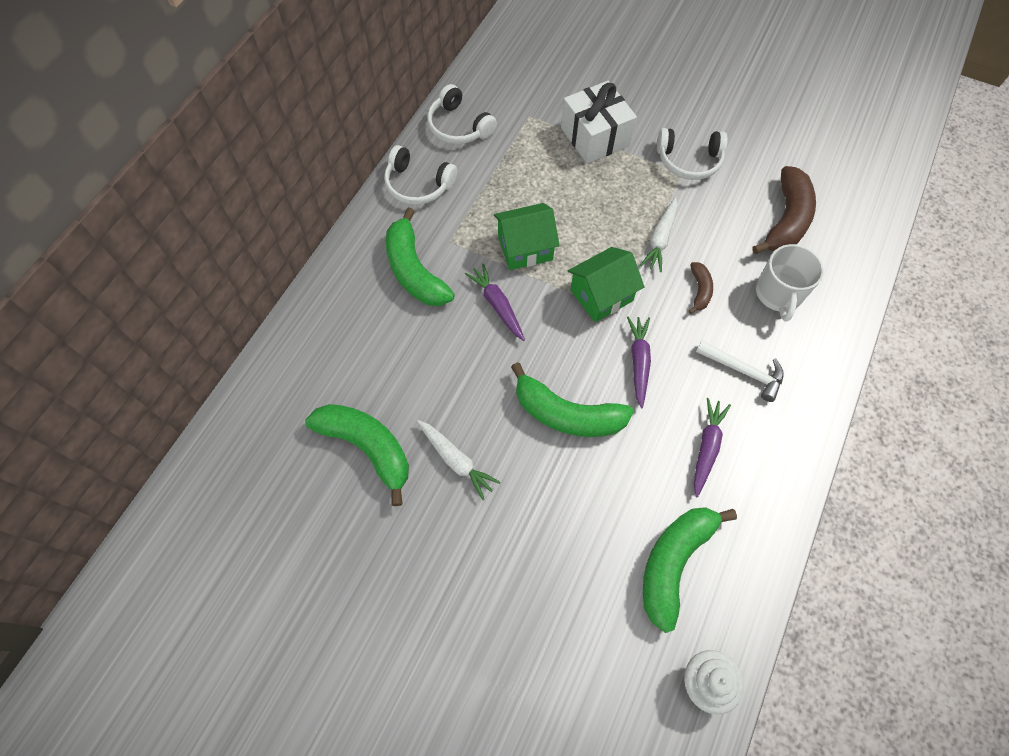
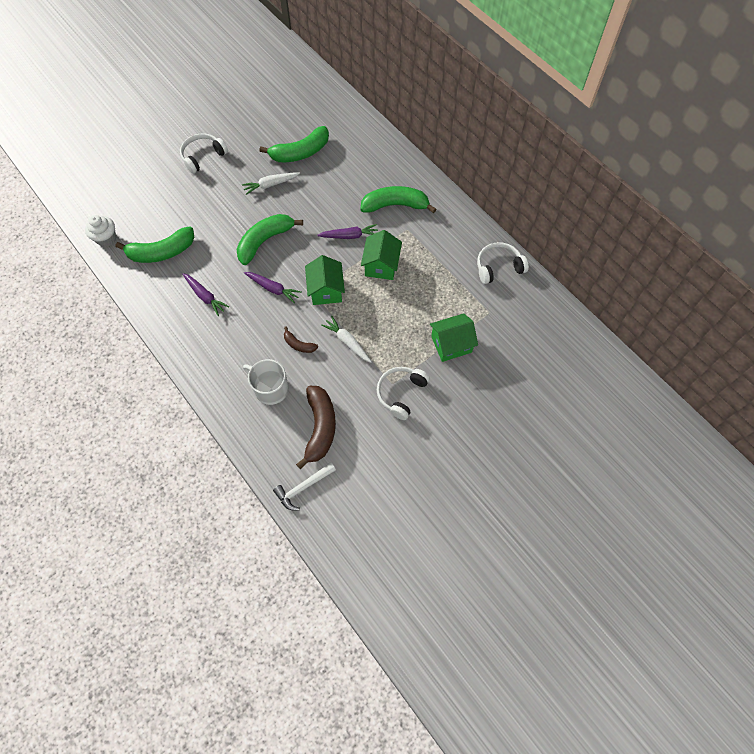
camera: 115 degrees right, 0 degrees up
(418, 185) = (459, 228): white headphones -> white headphones (203, 156)
(595, 136) = (451, 344): white gift -> green house
(673, 563) = (161, 252): green banana -> green banana turned 105 degrees clockwise
(743, 371) = (234, 339): white hammer -> white hammer (303, 487)
(786, 220) = (320, 428): brown banana -> brown banana turned 135 degrees counterclockwise

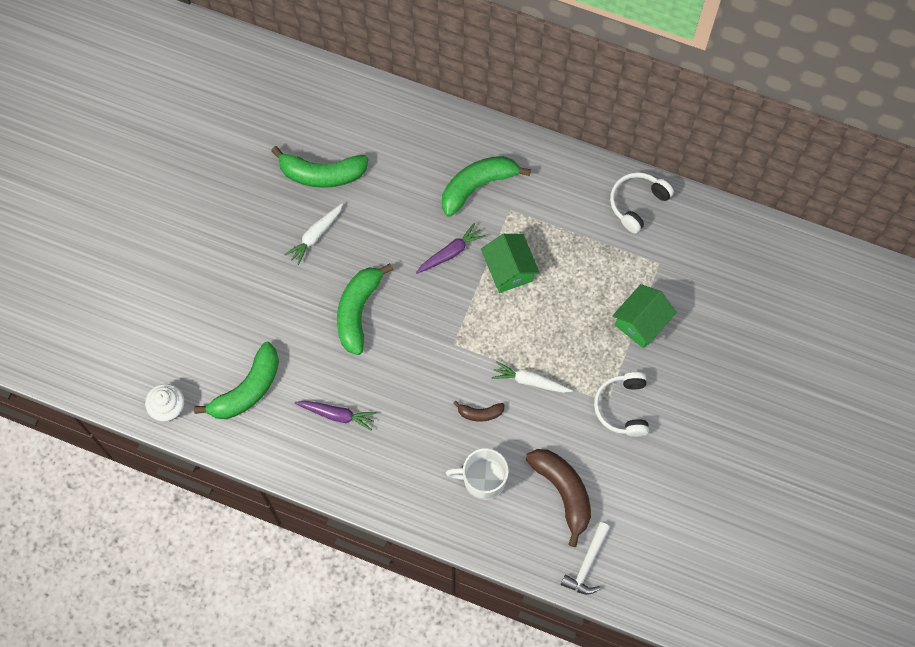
camera: 30 degrees left, 5 degrees up
(203, 156) = (207, 241): white headphones -> none
(273, 289) = (407, 364): purple carrot -> none
(300, 152) = (322, 174): green banana -> green banana turned 60 degrees clockwise
(326, 290) = (467, 333): green house -> none

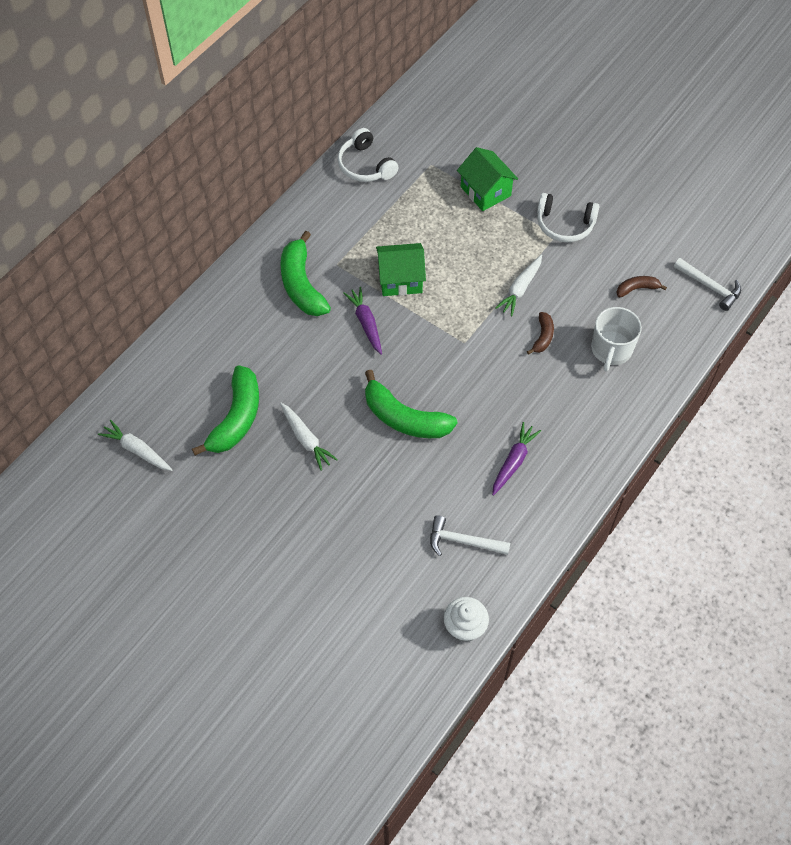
camera: 75 degrees left, 10 degrees down
(247, 389) = (463, 541): green banana -> white hammer
(271, 107) = (137, 450): none -> white carrot
(563, 492) = (637, 289): brown banana -> brown banana, size x0.50

